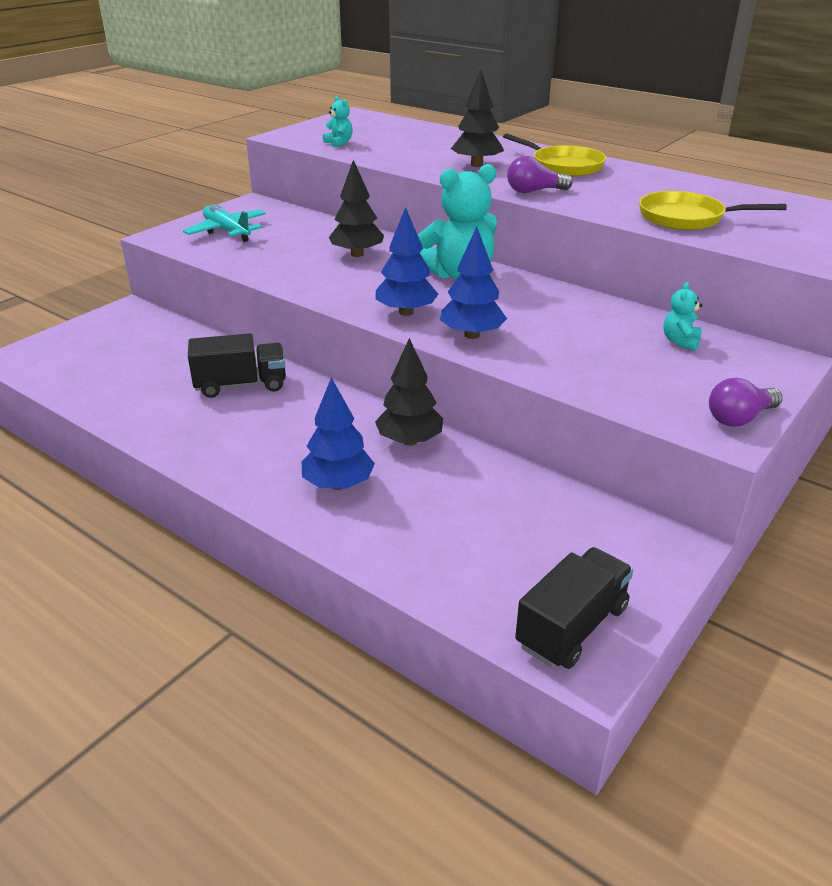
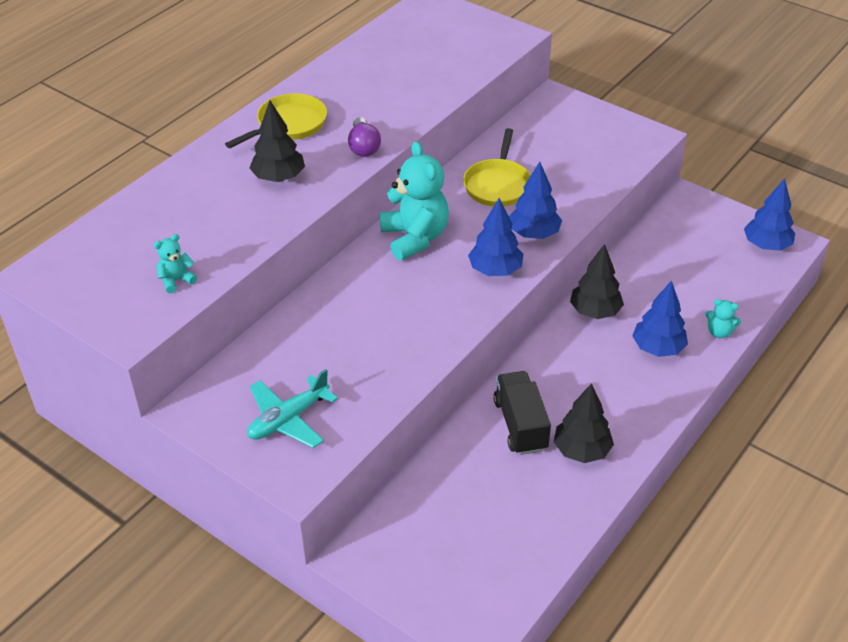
camera: 90 degrees left, 10 degrees up
(357, 254) = (364, 306): black tree -> black tree (581, 450)
(572, 627) = (766, 245): black truck -> blue tree
(680, 342) = (533, 135): turquoise teddy bear -> turquoise teddy bear (719, 332)
(686, 218) = (432, 77): yellow pan -> yellow pan (498, 185)
(739, 418) = (631, 128): purple light bulb -> none

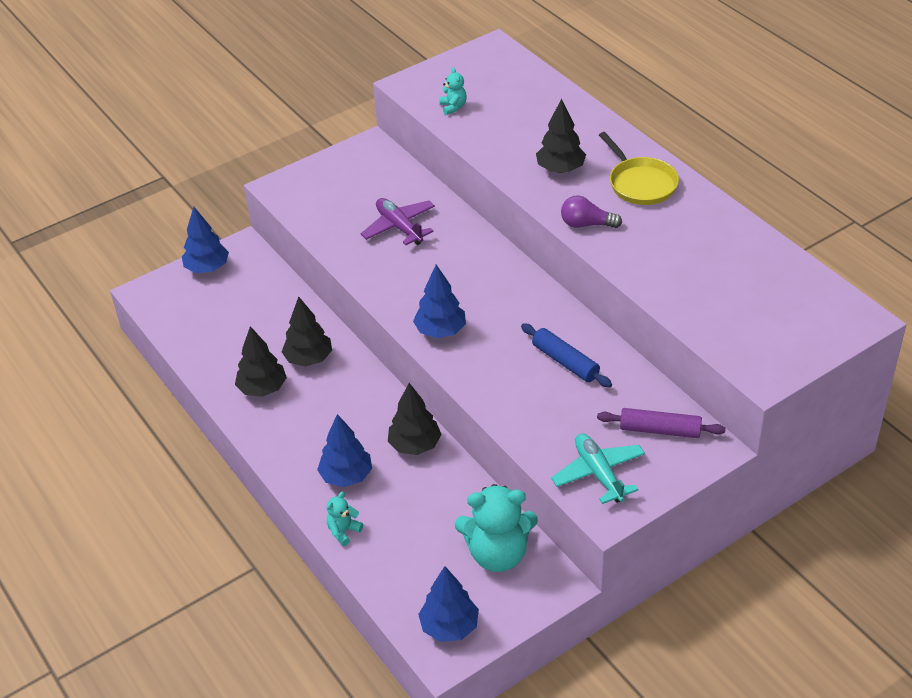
camera: 110 degrees right, 0 degrees up
(288, 419) = (335, 189): turquoise plane -> turquoise plane (599, 473)
(344, 341) = (399, 227): none -> purple plane
(415, 238) = (508, 289): turquoise teddy bear -> turquoise teddy bear (497, 554)
(498, 185) = (565, 362): yellow pan -> blue rolling pin
(520, 425) = (309, 359): black truck -> black tree
(534, 234) = (479, 369): blue tree -> blue tree (207, 268)
(550, 123) = (660, 430): none -> purple rolling pin

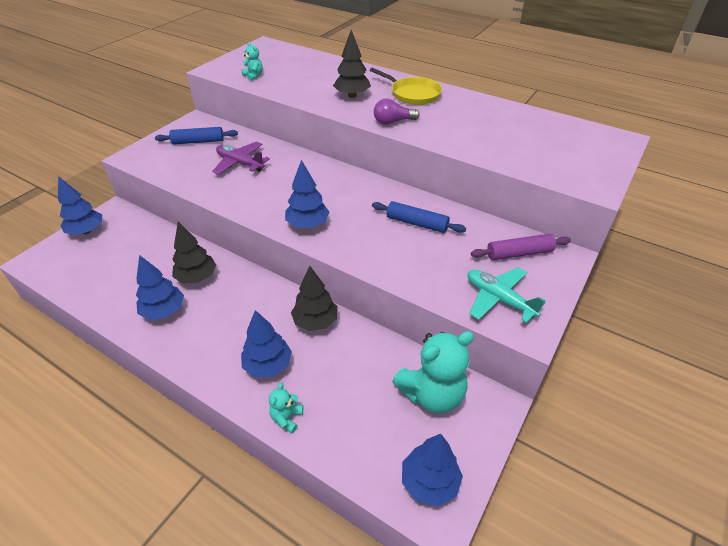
camera: 25 degrees left, 0 degrees up
(262, 389) = (164, 311): black tree -> blue tree
(362, 181) = (198, 141): none -> blue rolling pin

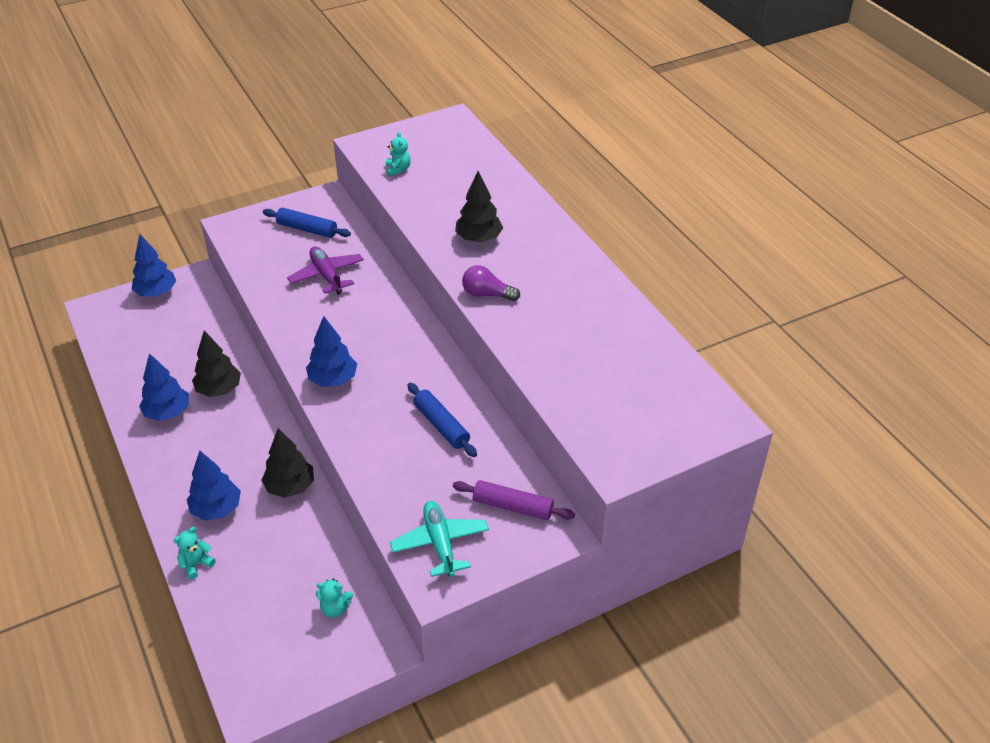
camera: 30 degrees right, 0 degrees up
(412, 94) = (550, 261): yellow pan -> none
(429, 482) = (266, 678): blue tree -> none
(432, 394) = (335, 608): turquoise teddy bear -> turquoise teddy bear, size x0.46

